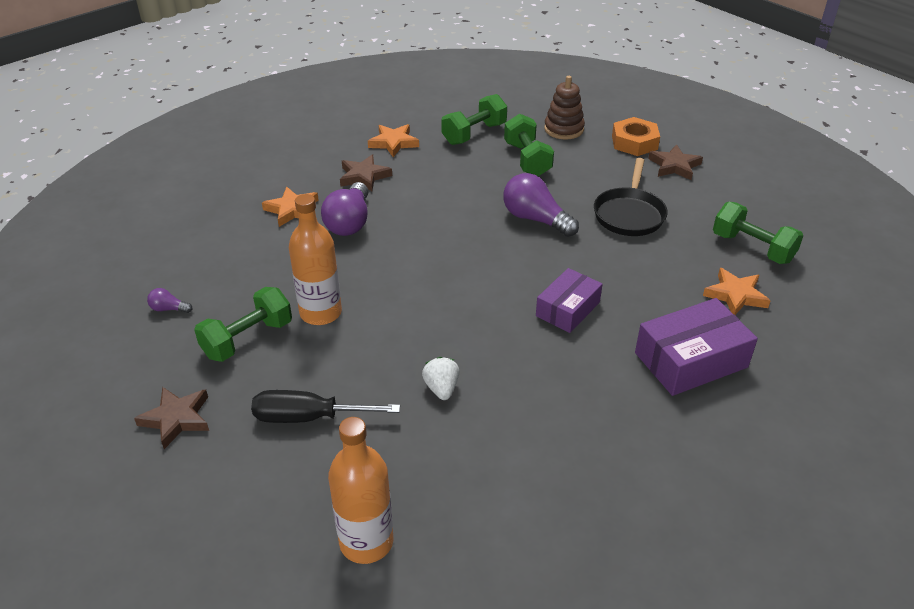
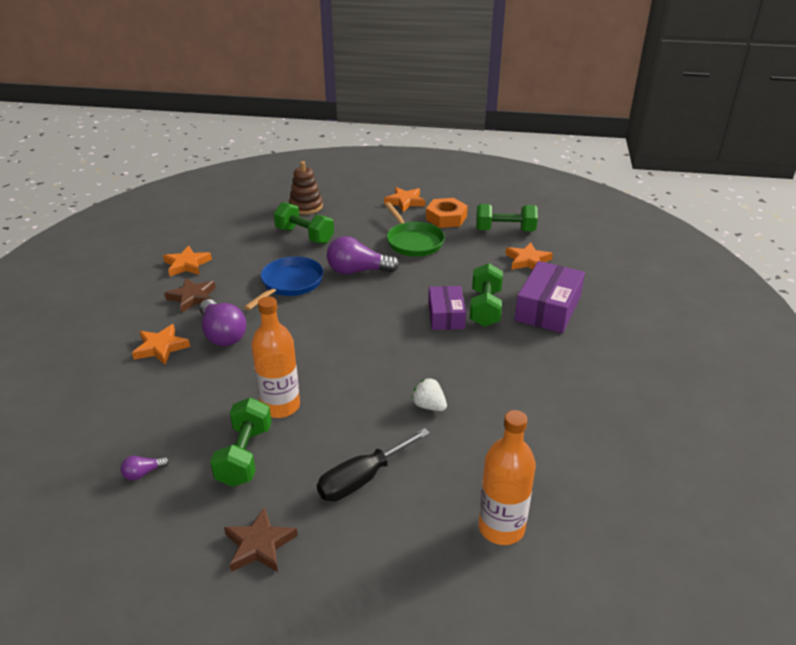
camera: 40 degrees left, 5 degrees down
(458, 202) = (290, 284): none -> blue pan
(474, 134) = (244, 234): green dumbbell -> green dumbbell (485, 308)
(629, 214) = (413, 242): black pan -> green pan
(634, 142) = (363, 197): orange nut -> orange nut (446, 218)
(674, 166) = (405, 202): brown star -> orange star

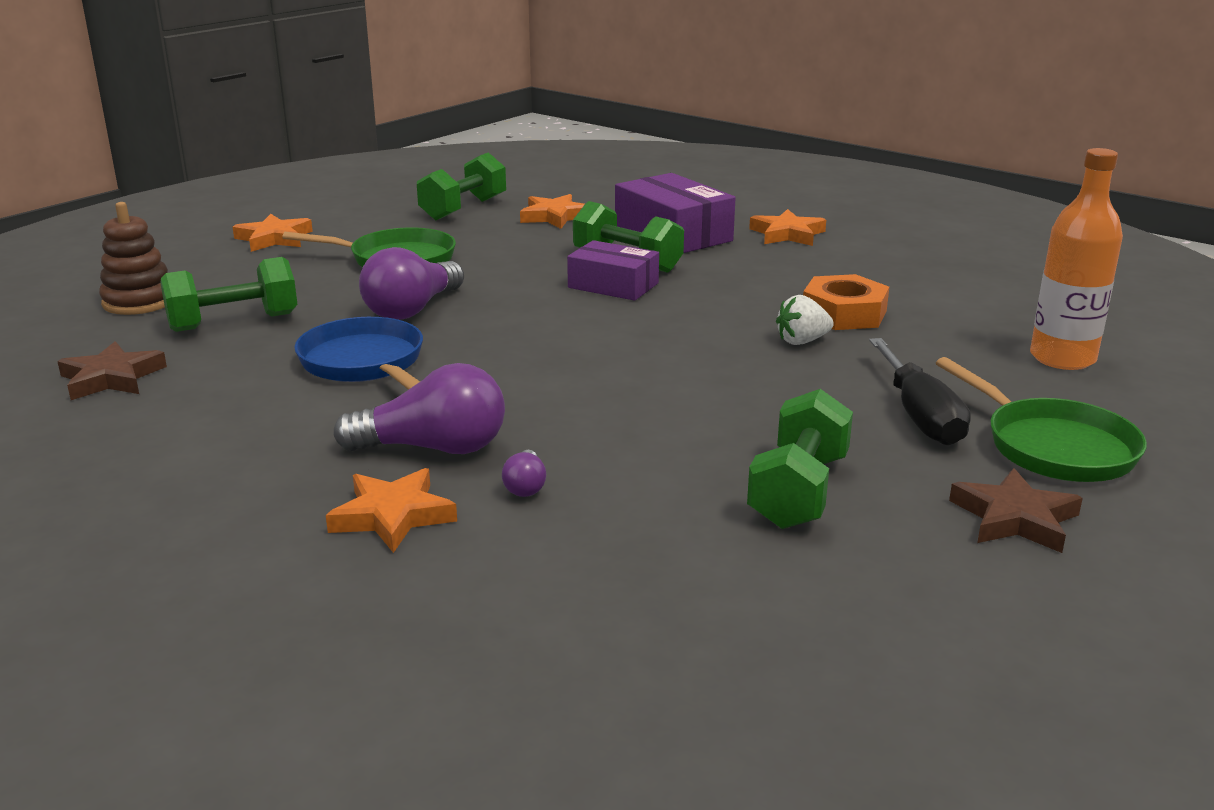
camera: 60 degrees left, 10 degrees down
(143, 473) = (768, 596): purple light bulb -> purple light bulb (525, 486)
(187, 264) = (134, 439): orange star -> orange star (787, 234)
(192, 297) = (266, 454): brown star -> brown star (111, 378)
(245, 456) = (798, 491): green dumbbell -> green dumbbell turned 75 degrees clockwise
(280, 406) = (699, 438): orange bottle -> none
(359, 546) = (1053, 447): none -> green pan
(446, 218) = (370, 228): orange nut -> orange nut (844, 313)

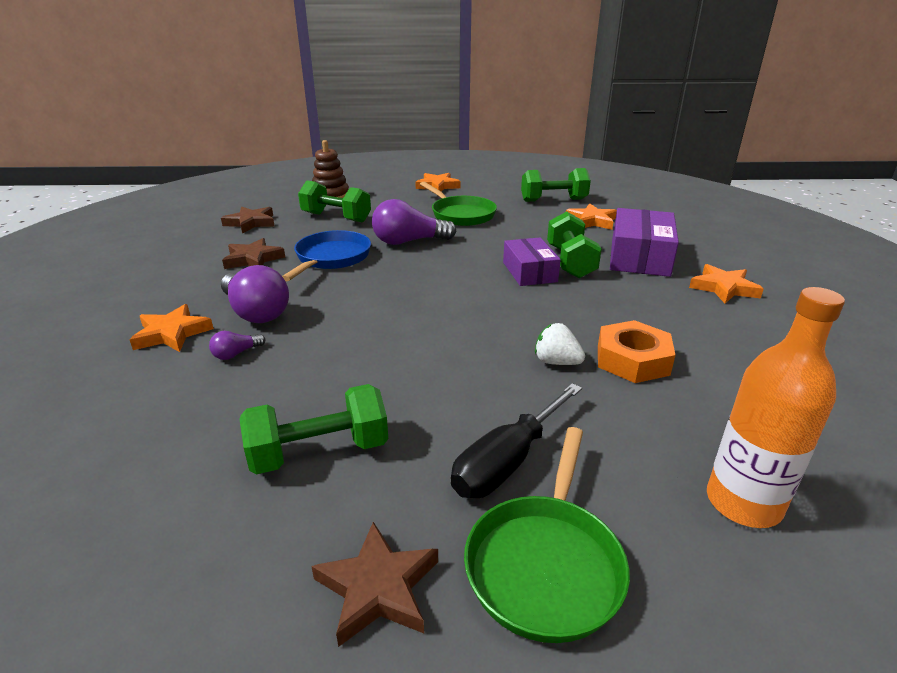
camera: 50 degrees right, 5 degrees up
(257, 410) = (253, 259): none -> brown star

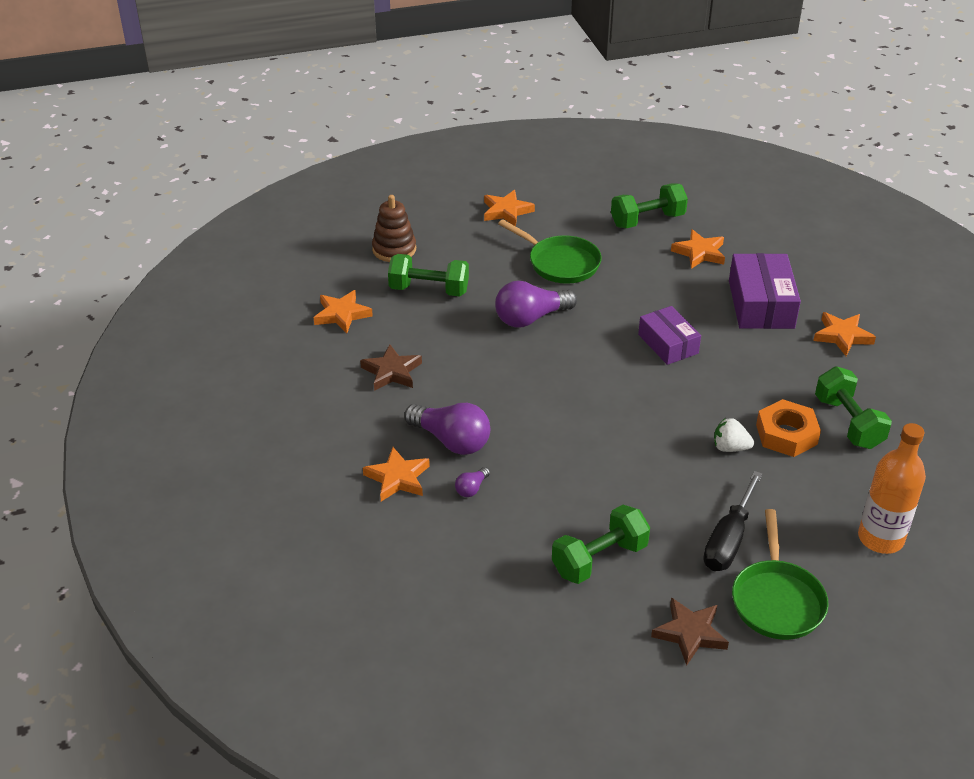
camera: 15 degrees left, 10 degrees up
(251, 223) = (342, 314): brown star -> orange star
(331, 258) = (469, 357): blue pan -> none
(570, 262) = (700, 323): green dumbbell -> green dumbbell (848, 423)

